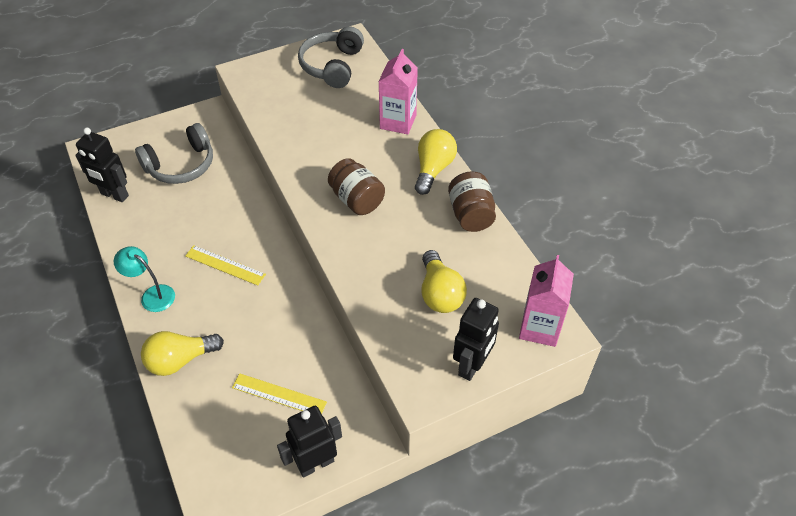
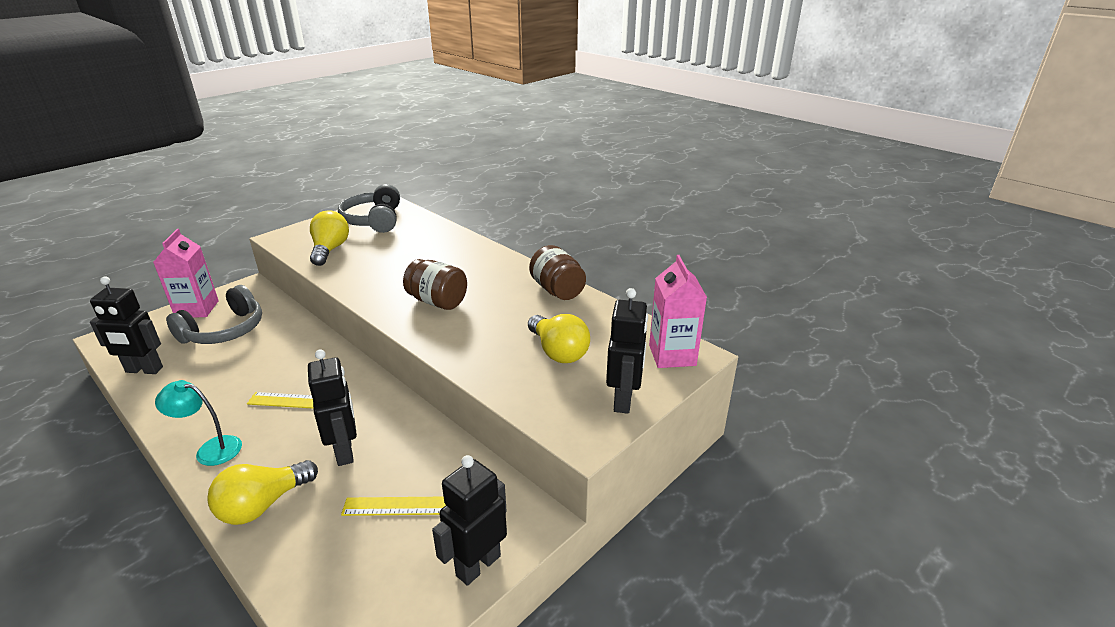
camera: 20 degrees left, 20 degrees down
(248, 328) = (345, 451): none -> black robot
(398, 122) = (455, 244): pink carton -> pink carton (197, 309)
(433, 169) = (504, 268): yellow light bulb -> yellow light bulb (330, 250)

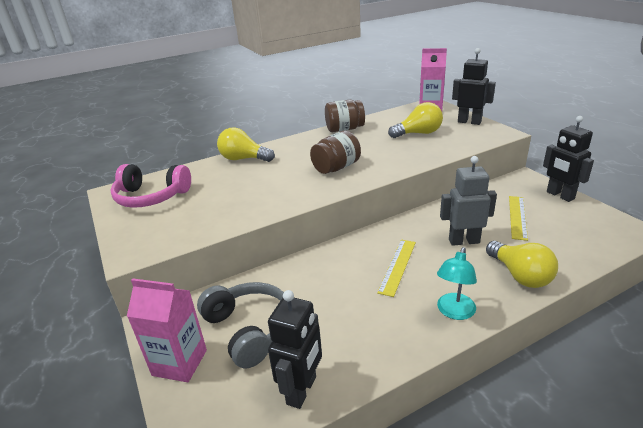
camera: 70 degrees left, 0 degrees up
(330, 250) = (198, 219): yellow light bulb -> yellow light bulb (244, 159)
(345, 451) = (464, 241): black robot -> grey robot
(374, 220) = (151, 197): grey headphones -> pink headphones

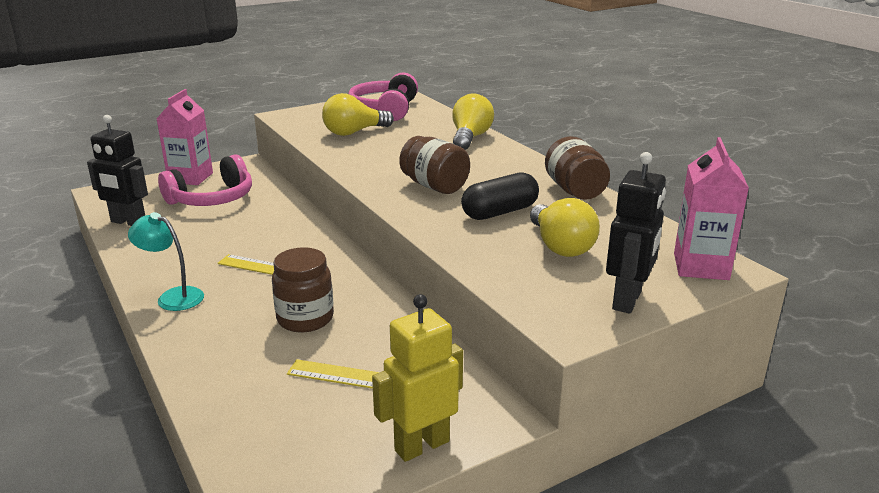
camera: 85 degrees right, 5 degrees down
(249, 329) = (212, 199): grey headphones -> pink headphones
(377, 148) = (500, 212): none -> black capsule
(464, 241) = (305, 319): grey robot -> brown jar
(520, 275) = (211, 352): yellow light bulb -> yellow light bulb (354, 132)
(560, 195) = (421, 445): black robot -> yellow robot

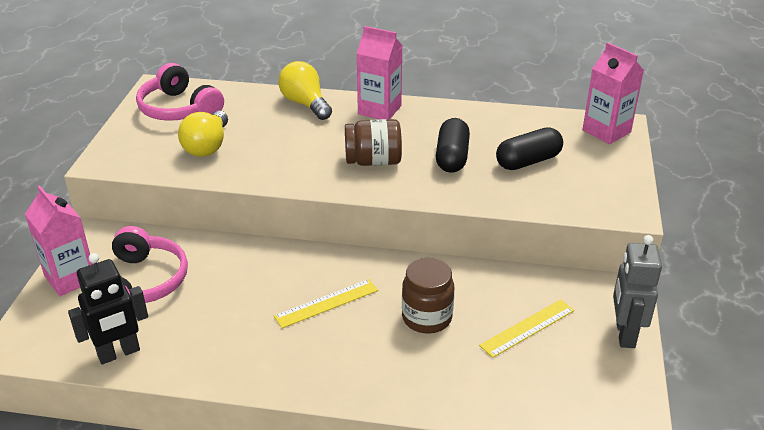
camera: 50 degrees left, 10 degrees up
(173, 297) = (310, 374): turquoise lamp -> none
(421, 445) = (624, 334): yellow robot -> grey robot
(515, 162) = (379, 110): none -> pink carton
(560, 246) = (528, 161): yellow light bulb -> black capsule
(575, 191) = (457, 114): brown jar -> none
(627, 300) = (618, 176): black robot -> none

